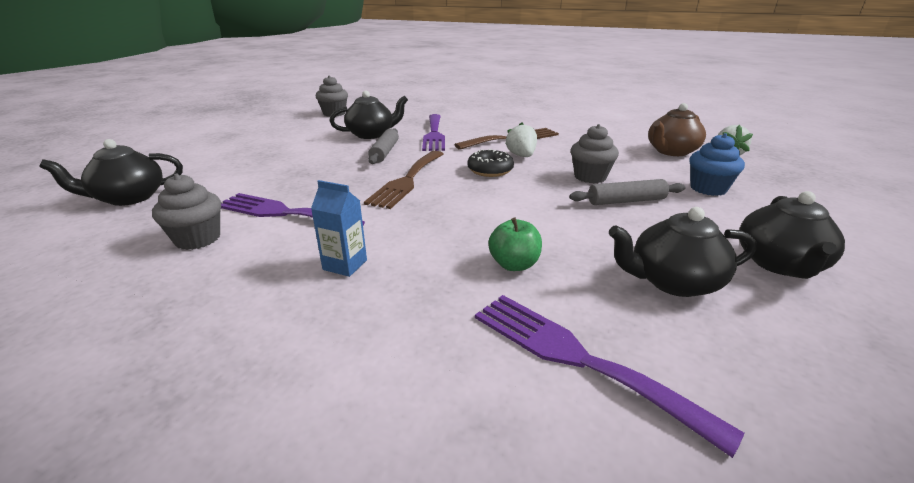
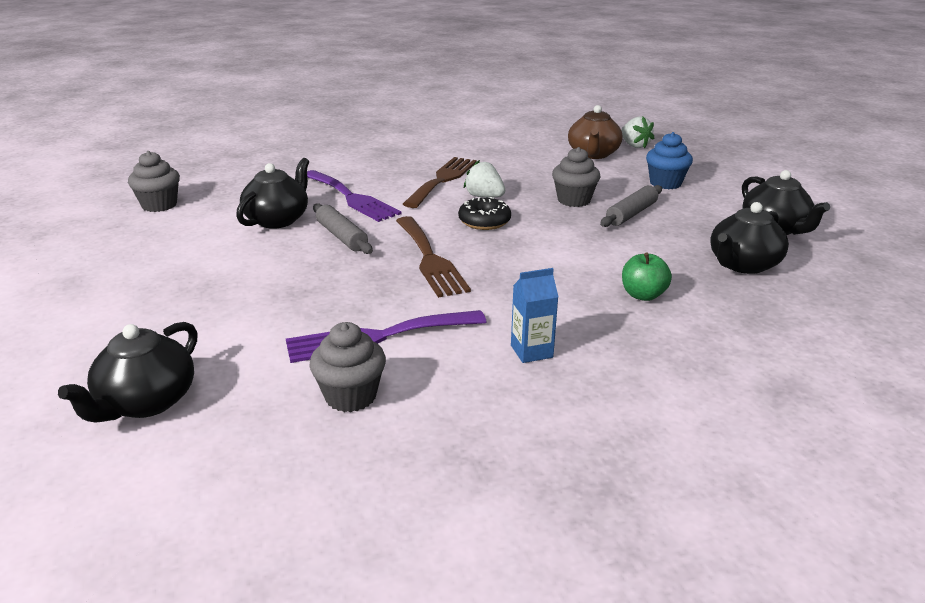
camera: 40 degrees left, 0 degrees up
(577, 358) = (766, 334): purple fork -> none

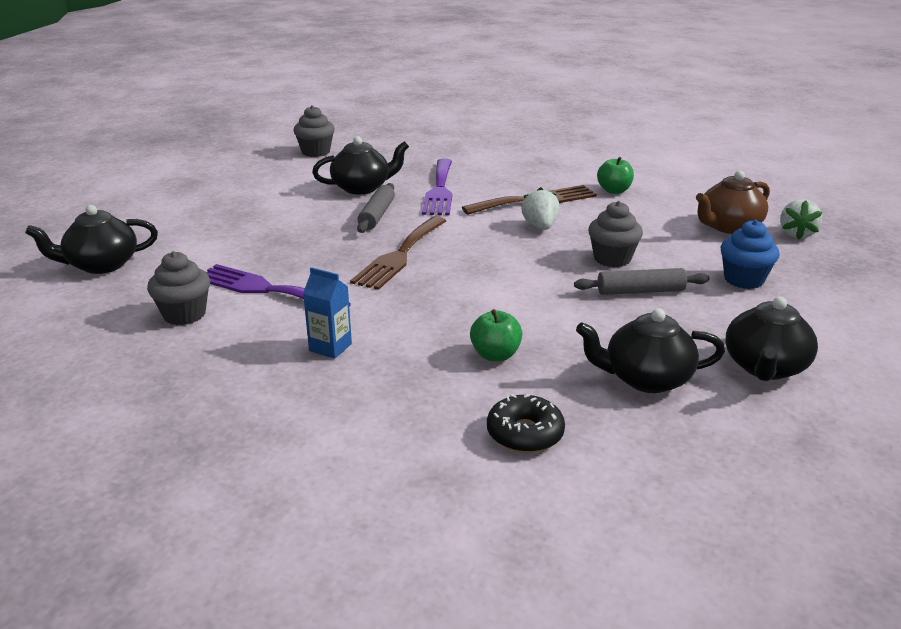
camera: 45 degrees right, 0 degrees up
(479, 154) = (614, 191): none -> green apple
(484, 221) = (497, 245): black donut -> black donut (525, 433)

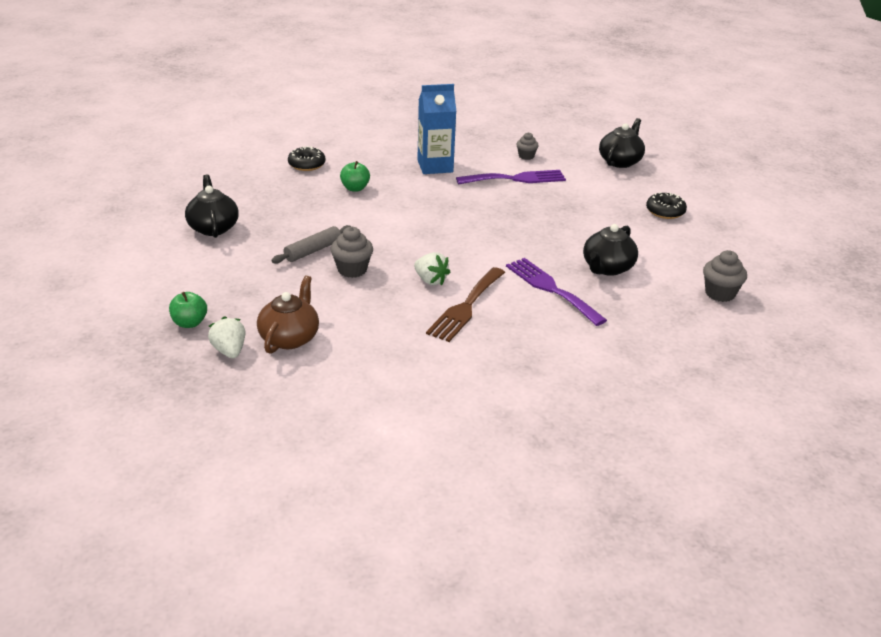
camera: 140 degrees right, 5 degrees up
(184, 314) = (526, 156): grey cupcake -> grey cupcake, size x0.64
(203, 206) = (665, 211): none -> black donut
(330, 347) = (435, 166): blue carton -> blue carton, size x1.79
(377, 215) = (550, 247): grey rolling pin -> none
(399, 255) = (484, 223): brown fork -> none
(614, 191) = (418, 348): green apple -> green apple (189, 323)
(645, 379) = (272, 202): black teapot -> none
(743, 280) = (251, 284): blue cupcake -> none

